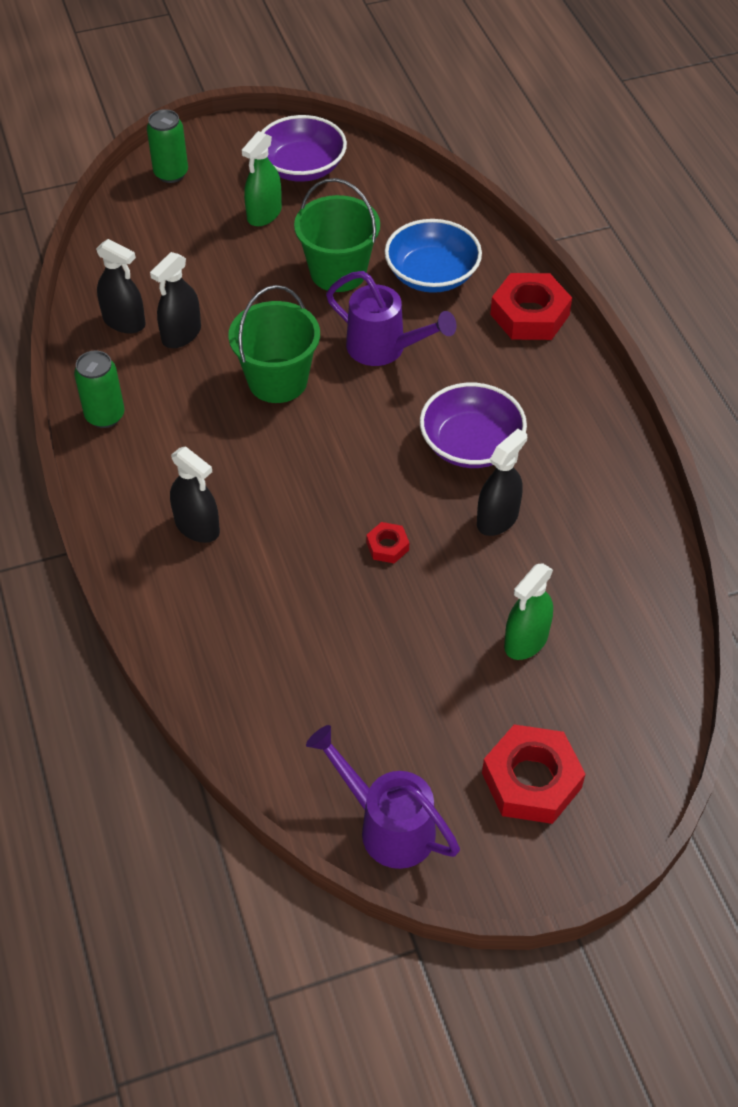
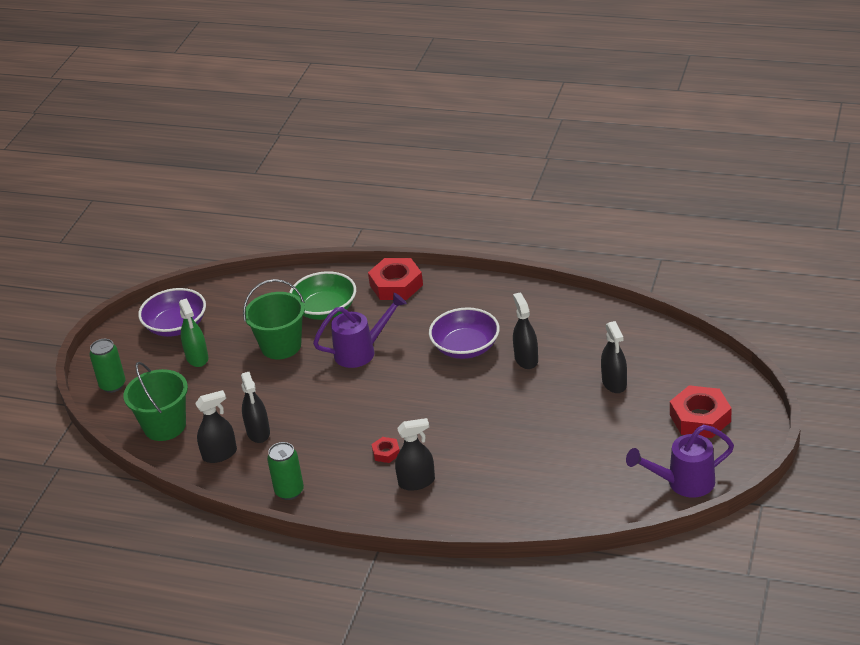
camera: 50 degrees left, 15 degrees down
(277, 381) = (339, 405): green bucket -> green bucket (165, 426)
(387, 546) = (504, 409): red nut -> red nut (386, 453)
(432, 275) = (325, 309): blue bowl -> green bowl
(526, 640) = (614, 383): green spray bottle -> black spray bottle

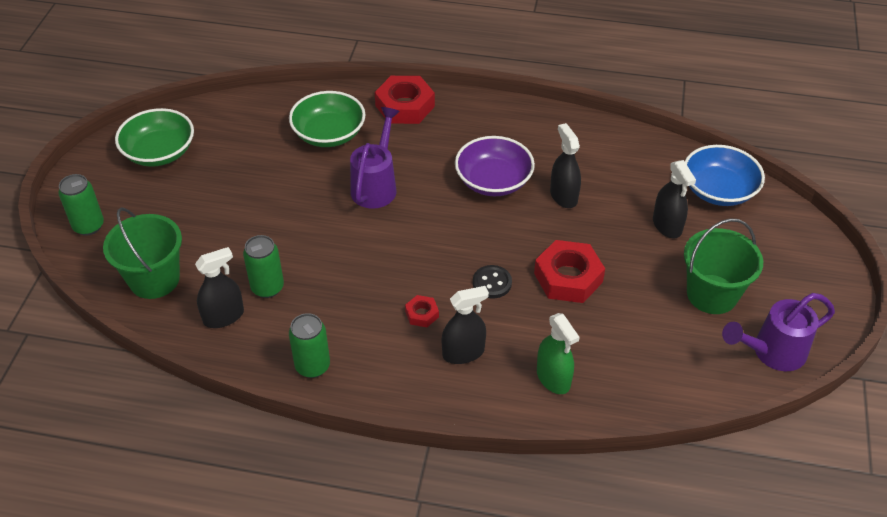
camera: 10 degrees left, 10 degrees up
(176, 326) = (159, 152): purple bowl -> green bowl
(197, 358) = (187, 192): green spray bottle -> green spray bottle (553, 378)
(258, 432) = (267, 287): black spray bottle -> green can
(281, 346) = (283, 178): green bucket -> green bucket (712, 294)
(361, 351) = (376, 185): purple watering can -> purple watering can turned 45 degrees counterclockwise
(450, 429) = (492, 283): none -> black button
(668, 353) = (718, 190): none -> blue bowl
(700, 418) = (771, 269): red nut -> red nut (568, 277)

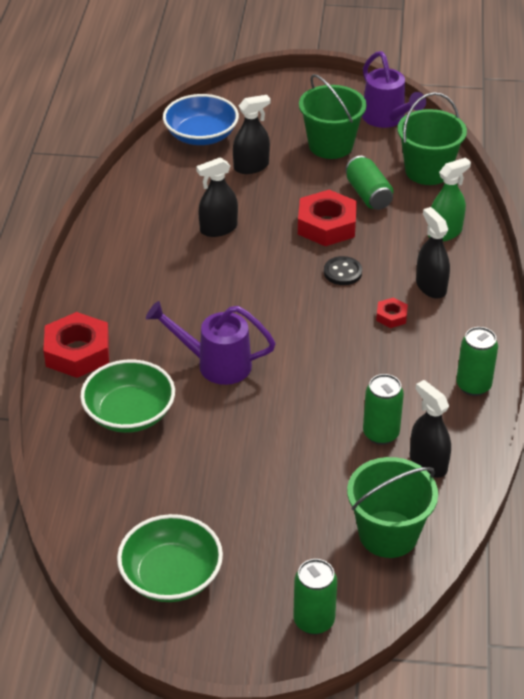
camera: 95 degrees left, 5 degrees down
(493, 181) = (201, 276): purple bowl -> none
(621, 318) = (368, 195): none -> green can
(669, 379) = (427, 171): none -> green bucket

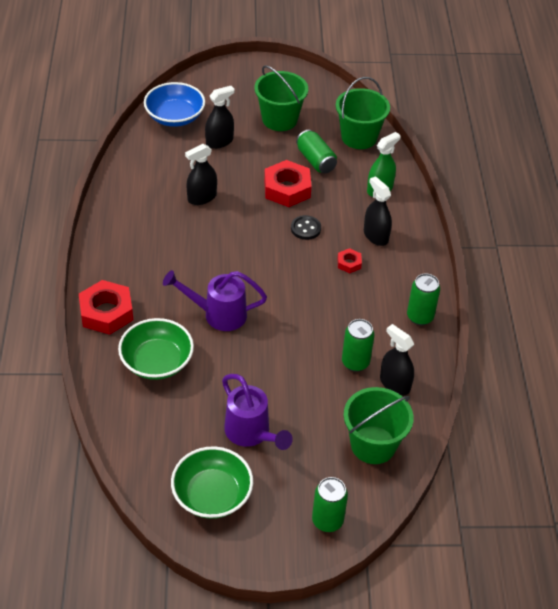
camera: 10 degrees left, 5 degrees up
(387, 119) = (320, 94): purple watering can -> purple watering can (251, 433)

